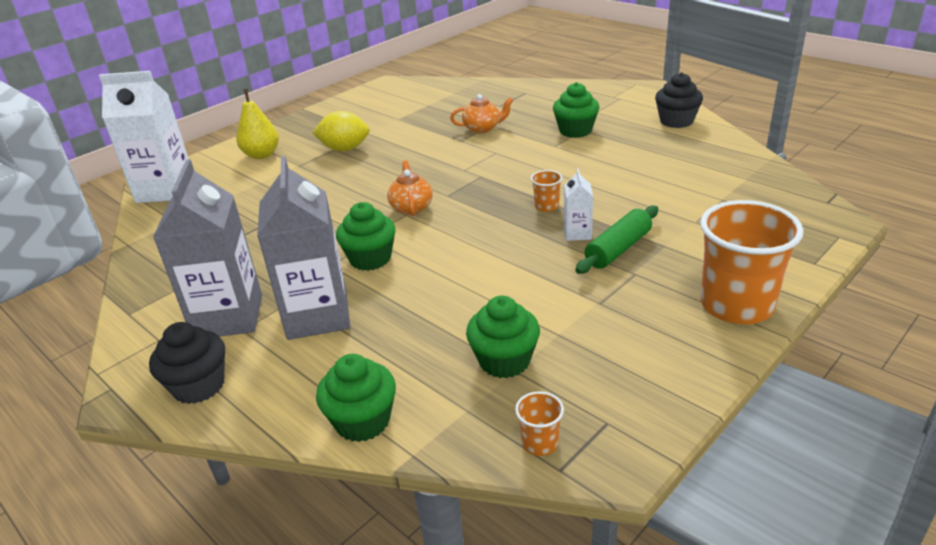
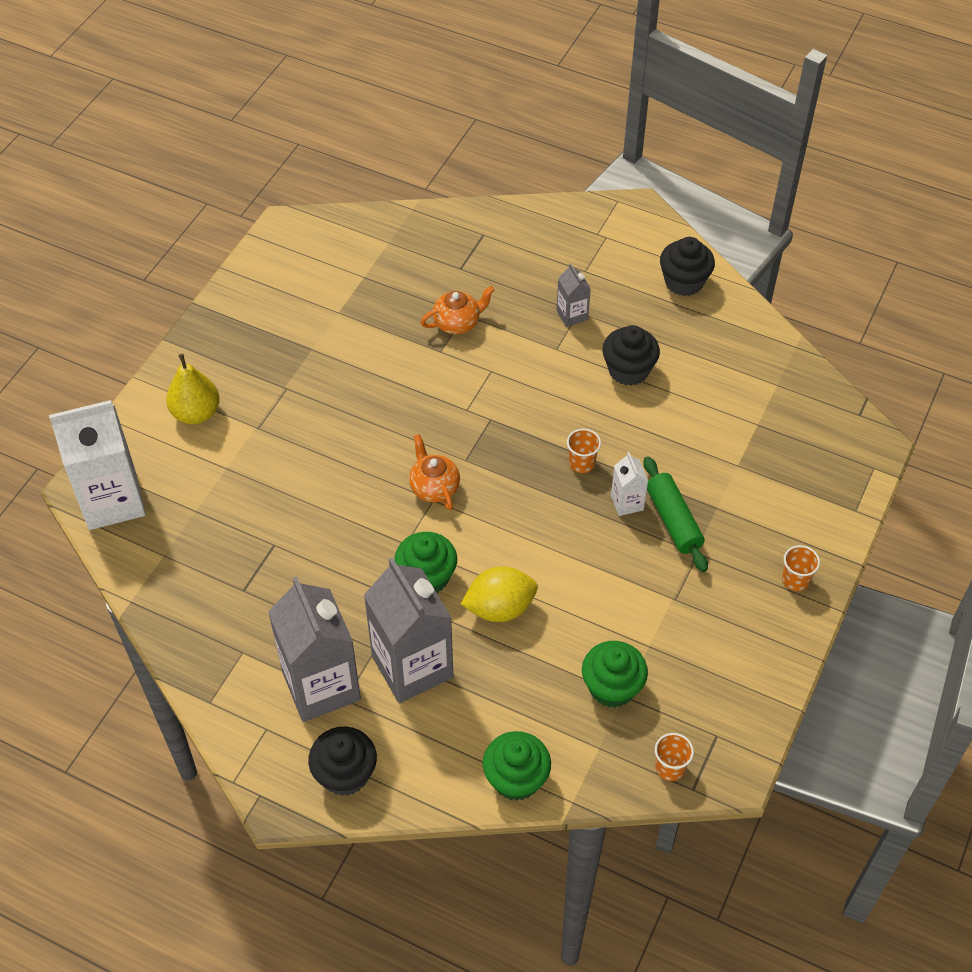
camera: 20 degrees left, 20 degrees up
(344, 149) = (300, 387): yellow lemon -> yellow lemon (500, 608)
(575, 131) = (572, 315): green cupcake -> grey carton
(611, 160) = (628, 370): none -> black cupcake
(618, 249) = (673, 520): green rolling pin -> green rolling pin turned 45 degrees counterclockwise
(736, 305) = (795, 580): orange cup -> orange cup, size x0.43

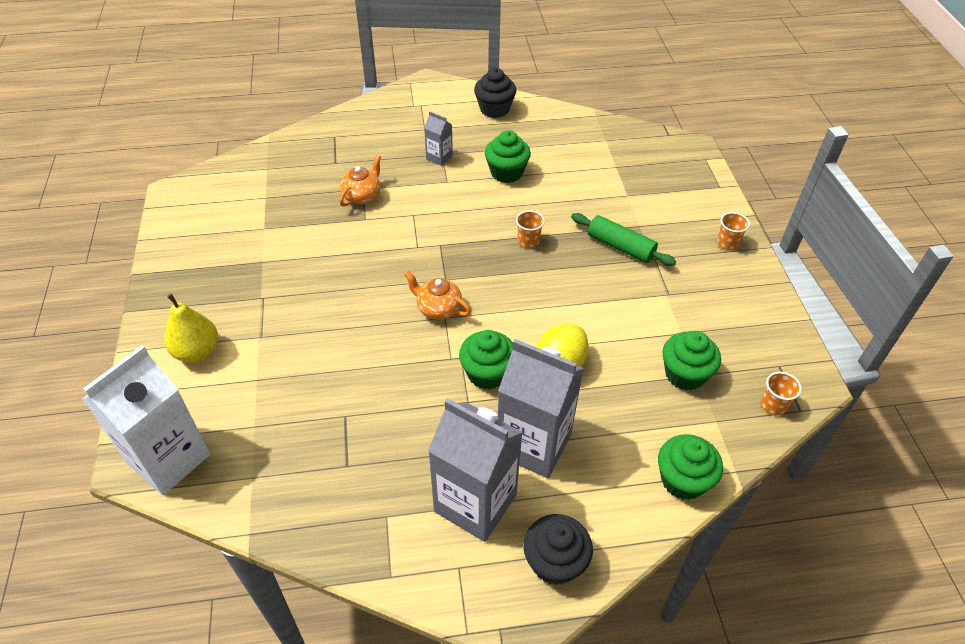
camera: 35 degrees left, 5 degrees down
(627, 502) = (581, 251): white carton -> none
(628, 370) = (506, 172): black cupcake -> green cupcake

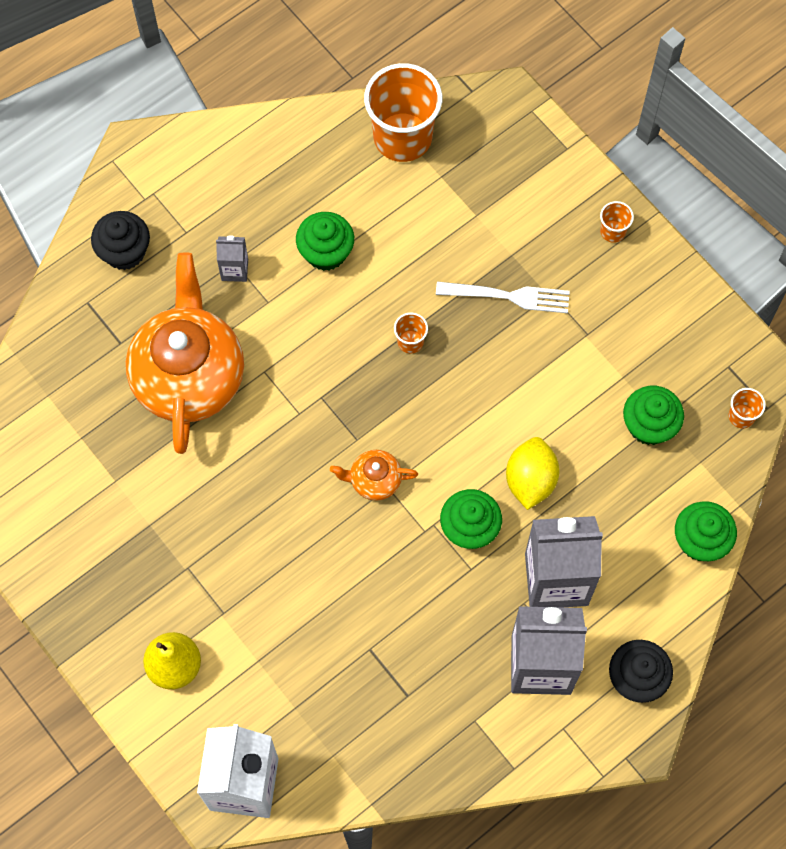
camera: 30 degrees left, 20 degrees up
(362, 196) = (189, 376): orange teapot -> orange teapot, size x2.30
(494, 109) = (247, 153): black cupcake -> black cupcake (124, 251)
(603, 138) = (402, 137): none -> orange cup
(620, 247) = (508, 296): green rolling pin -> white fork

